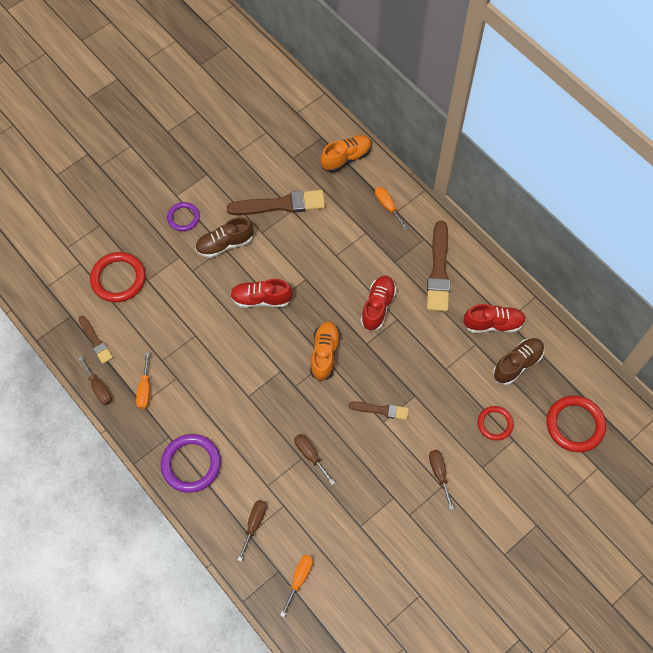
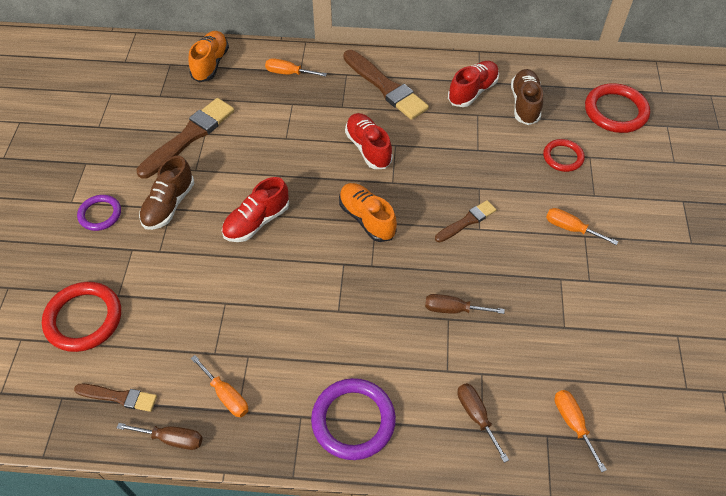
camera: 45 degrees left, 10 degrees down
(439, 473) = (571, 228): brown screwdriver -> orange screwdriver

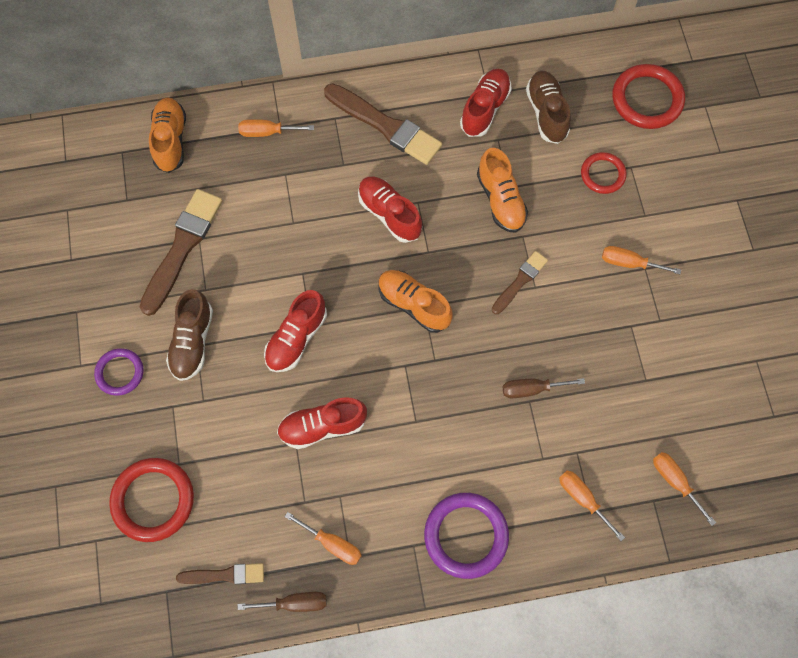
camera: 15 degrees left, 15 degrees up
(254, 295) = (323, 426): none -> red shoe
(467, 157) = (500, 200): none -> orange shoe
(476, 416) = (582, 499): brown screwdriver -> orange screwdriver

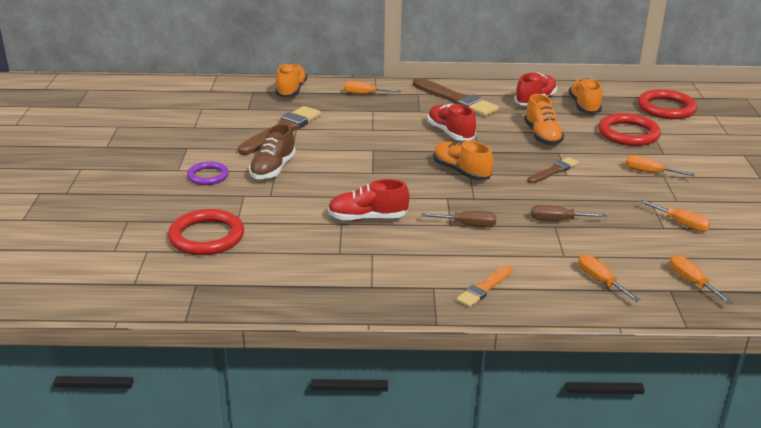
camera: 10 degrees right, 40 degrees down
(224, 575) = (252, 282): brown brush -> none
(294, 603) = (311, 305): brown screwdriver -> brown screwdriver (468, 225)
(296, 338) = (359, 176): red shoe -> none
(332, 544) = (357, 277): orange screwdriver -> orange screwdriver (681, 224)
(466, 535) = (484, 288): purple ring -> orange brush
(546, 113) = (584, 106): brown shoe -> orange shoe
(602, 174) = (628, 134): red ring -> red ring, size x1.64

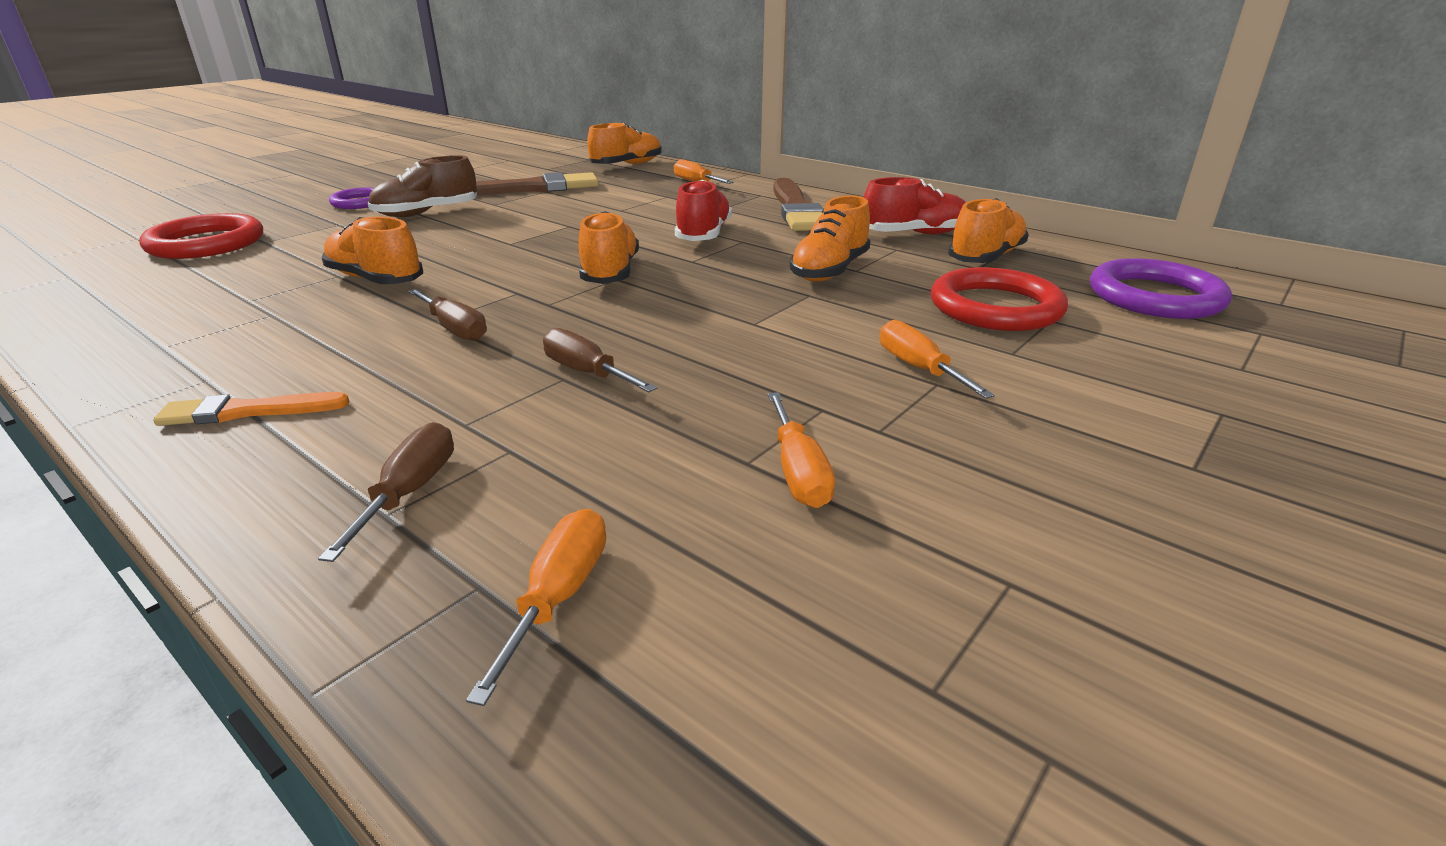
camera: 40 degrees right, 0 degrees up
(368, 218) = (376, 280): red shoe -> orange shoe
(553, 171) = (744, 312): brown brush -> none
(600, 281) = (410, 492): orange screwdriver -> brown screwdriver
(666, 108) = (1155, 297): red ring -> purple ring

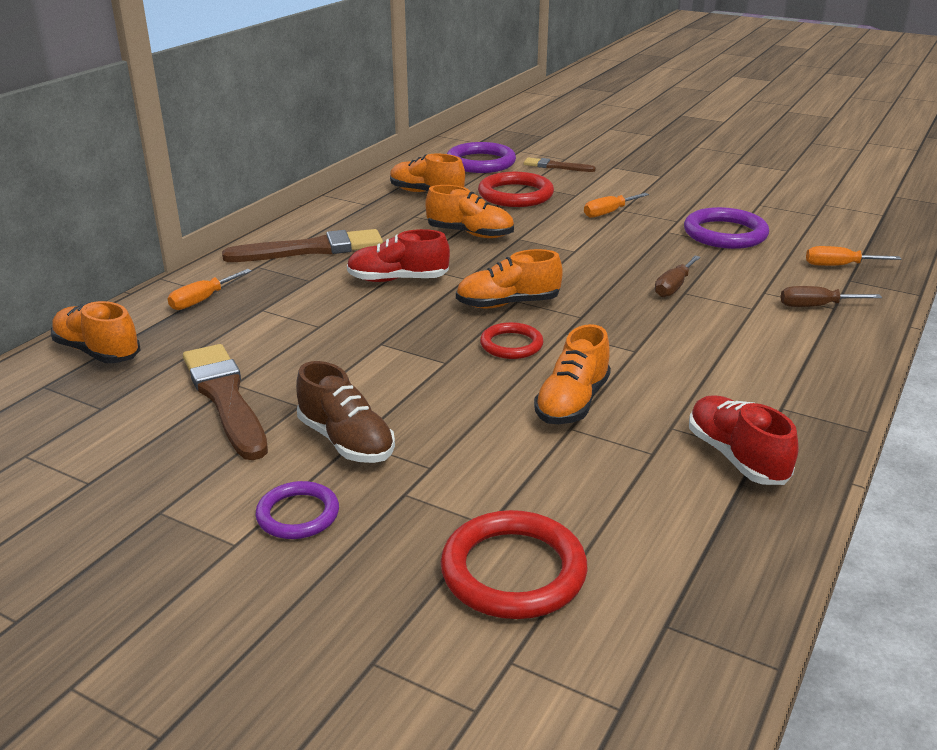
camera: 100 degrees left, 0 degrees up
(248, 411) = (799, 374): orange brush -> none
(454, 329) = (645, 340): brown screwdriver -> none
(515, 267) = (511, 345): none -> red ring
(798, 472) = (725, 234): orange screwdriver -> purple ring
(914, 234) = (378, 210): red shoe -> red shoe (736, 457)
(1178, 354) = (556, 166): none -> brown brush

